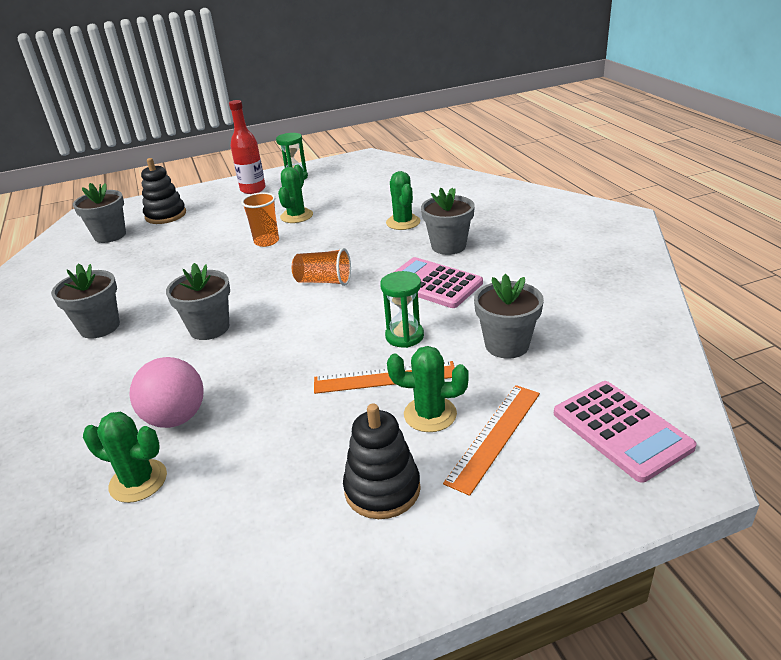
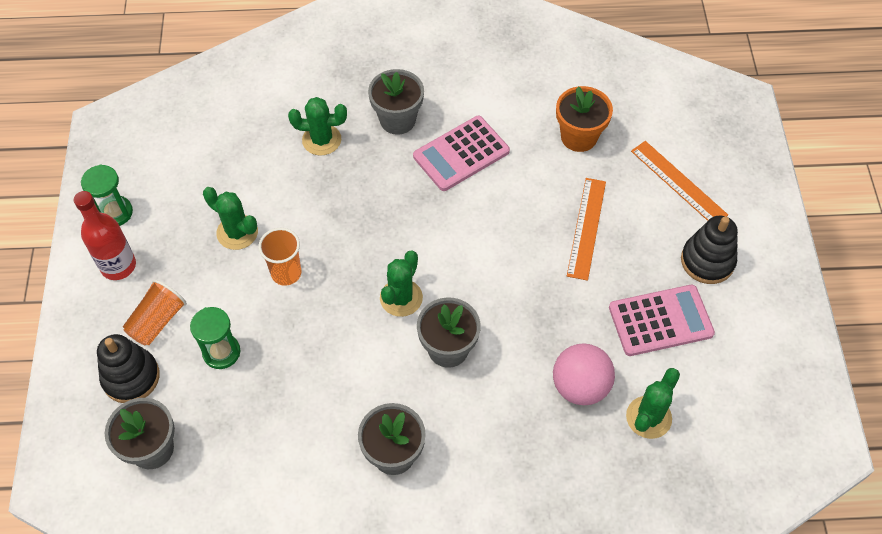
camera: 75 degrees left, 25 degrees up
(324, 281) = (409, 237): orange cup -> orange cup (157, 321)
(404, 336) = (535, 199): green hourglass -> green hourglass (221, 352)
(430, 414) = (642, 212): green cactus -> green cactus (401, 298)
(507, 345) = (579, 137): grey flower pot -> orange flower pot
(621, 430) = (697, 115): pink calculator -> pink calculator (660, 321)

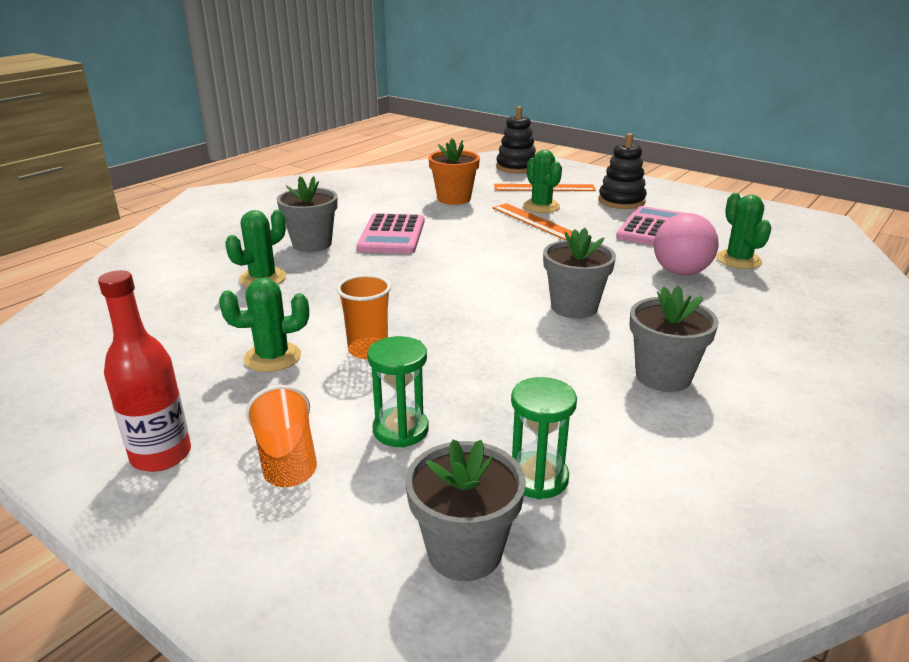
camera: 50 degrees left, 30 degrees down
(115, 212) = (90, 425): green hourglass -> green hourglass (537, 478)
(131, 377) = (331, 520): black stacking toy -> black stacking toy (516, 167)
(401, 298) = (489, 307): green cactus -> green cactus (541, 206)

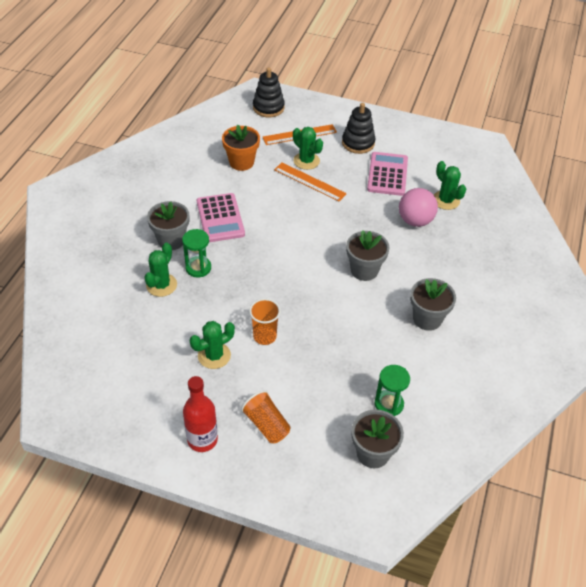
camera: 20 degrees left, 20 degrees up
(400, 430) = (312, 391): green hourglass -> green hourglass (198, 268)

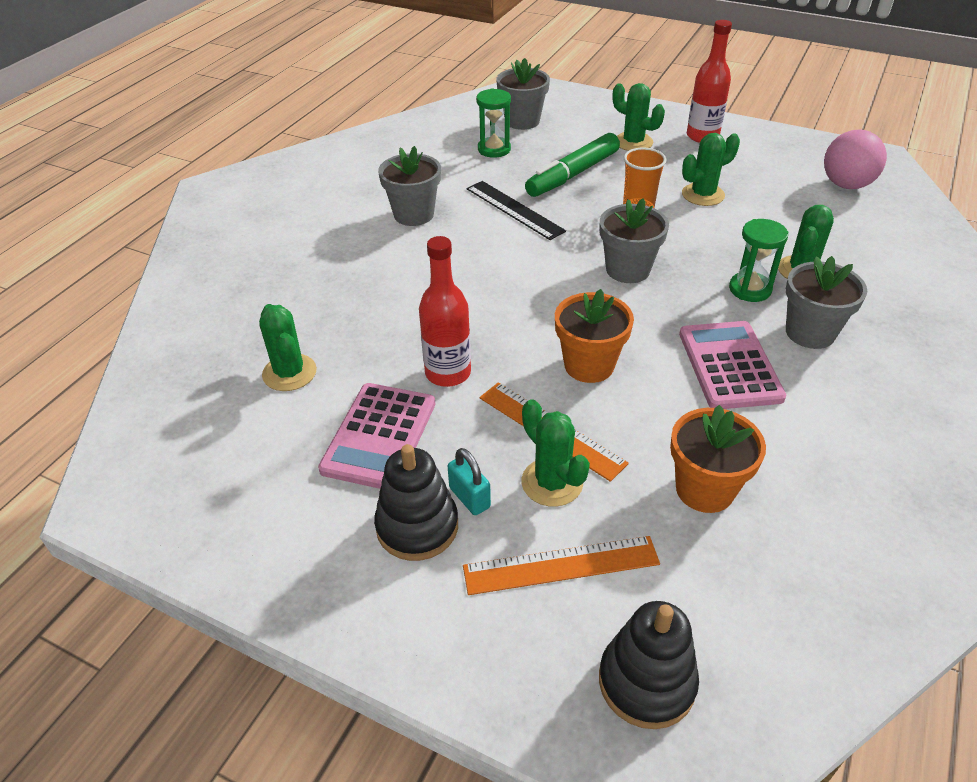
camera: 170 degrees left, 5 degrees down
(266, 425) = (633, 142): orange cup -> green cactus
(294, 214) = (589, 365): none -> orange flower pot
(317, 373) = (572, 175): none -> green marker
(340, 154) = (469, 497): none -> turquoise padlock
(356, 329) = (514, 209): none -> black ruler
(364, 270) = (483, 272): grey flower pot -> grey flower pot (628, 270)
(365, 205) = (448, 373): none -> red bottle
(415, 221) = (367, 339): pink ball -> pink ball (846, 185)

